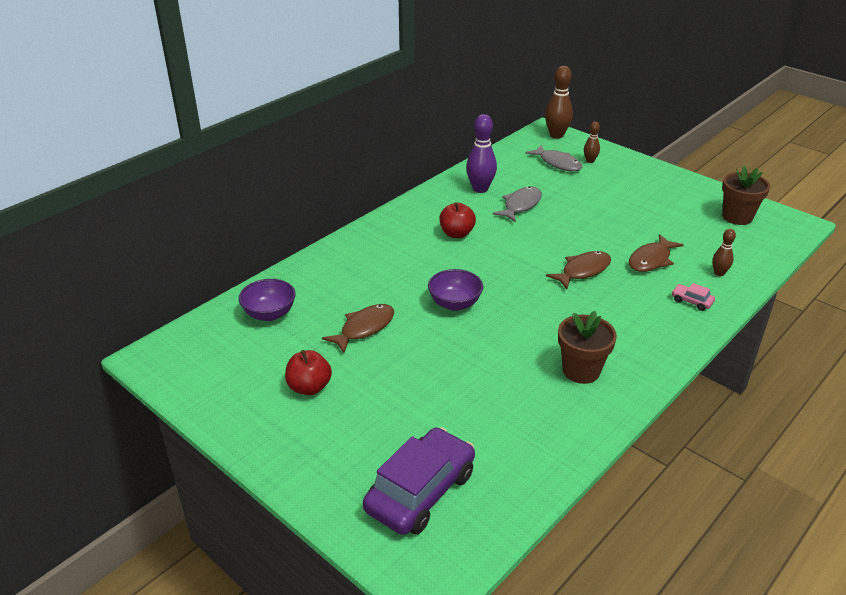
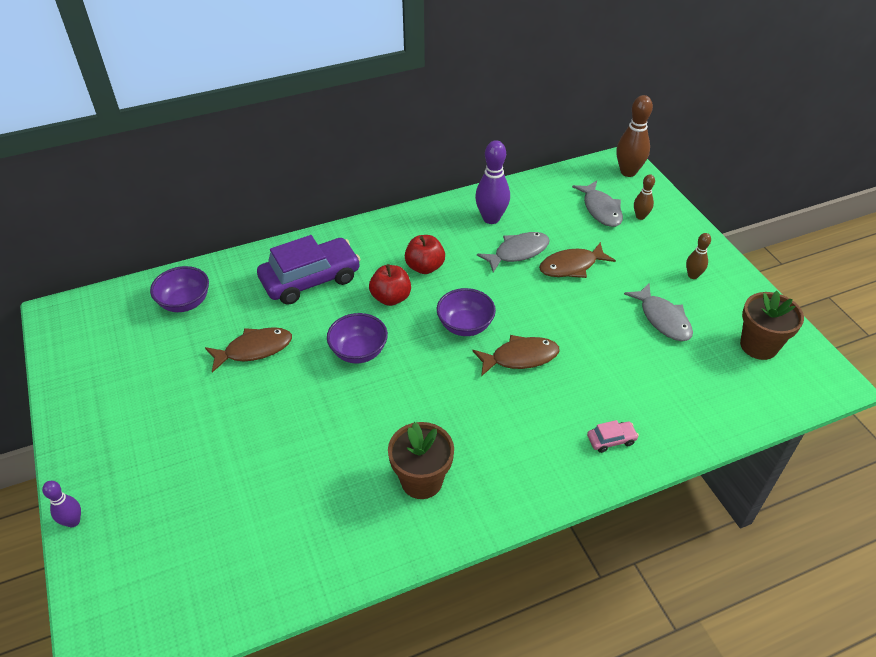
camera: 25 degrees right, 10 degrees up
(309, 387) = (159, 397): red apple -> red apple (391, 298)
(312, 500) = (73, 521): none -> purple bowling pin
(420, 491) = (167, 554): purple car -> purple car (310, 279)
(523, 263) = (465, 326): none -> purple bowl
(651, 260) = (608, 369): brown fish -> brown fish (571, 266)
(661, 219) = (662, 319): none -> grey fish
(691, 301) = (611, 440): pink car -> pink car turned 105 degrees clockwise
(719, 273) = (674, 414): brown bowling pin -> brown bowling pin (693, 275)

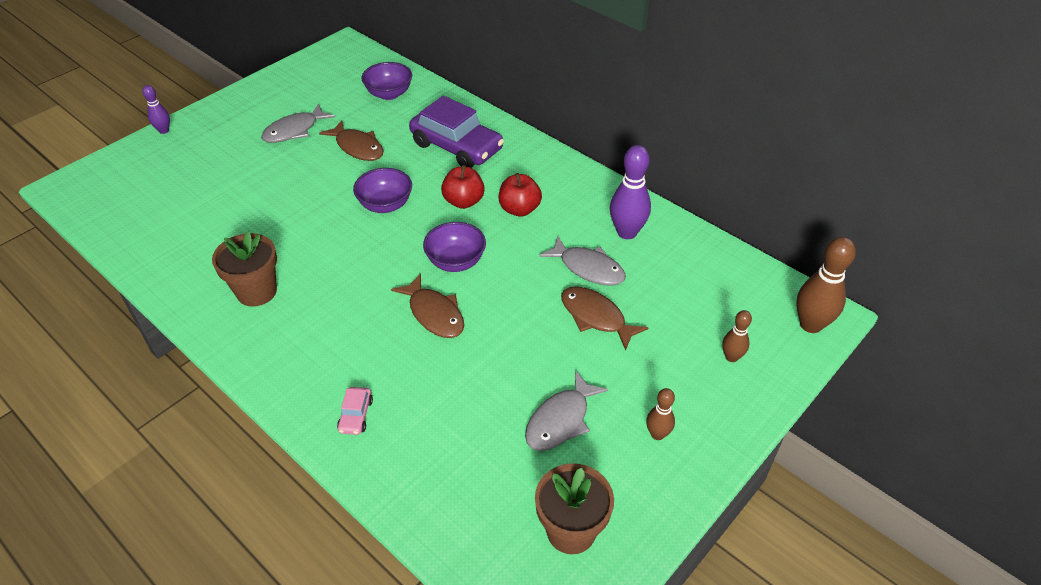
camera: 65 degrees right, 0 degrees up
(600, 209) = (714, 317): grey fish -> grey fish (294, 130)
(611, 440) = (356, 415): pink car -> pink car turned 45 degrees clockwise

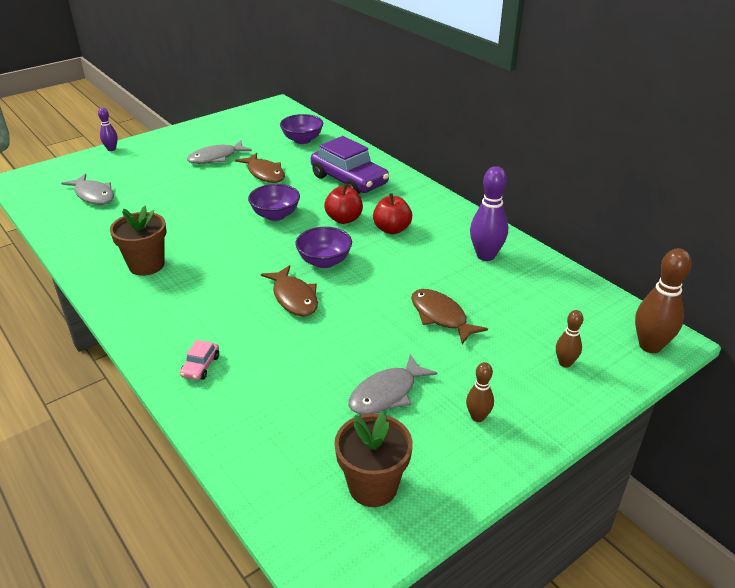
camera: 10 degrees right, 10 degrees down
(588, 268) = (443, 278): grey fish -> grey fish (93, 195)

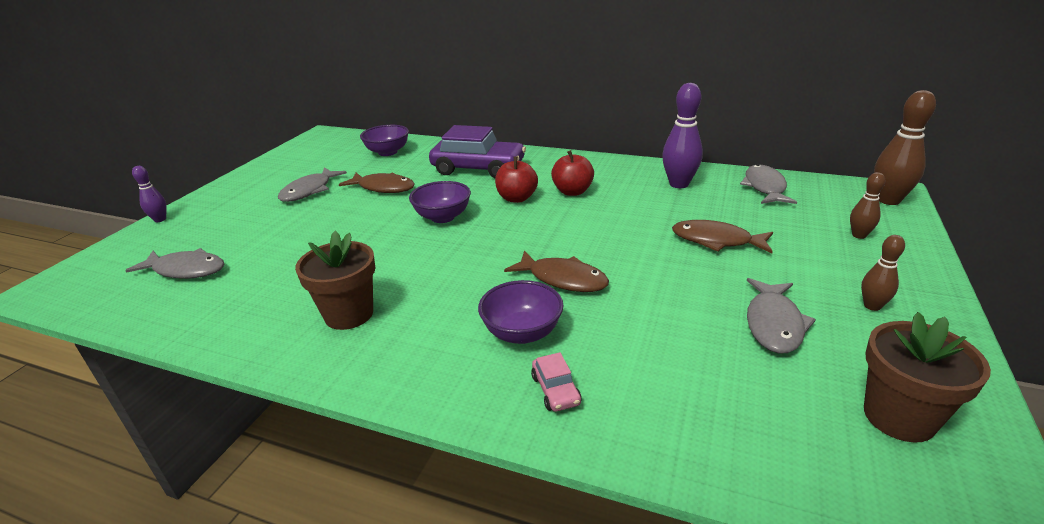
camera: 30 degrees left, 5 degrees down
(324, 261) = (548, 237): purple bowl -> purple bowl (522, 333)
(555, 288) = (765, 187): none -> grey fish

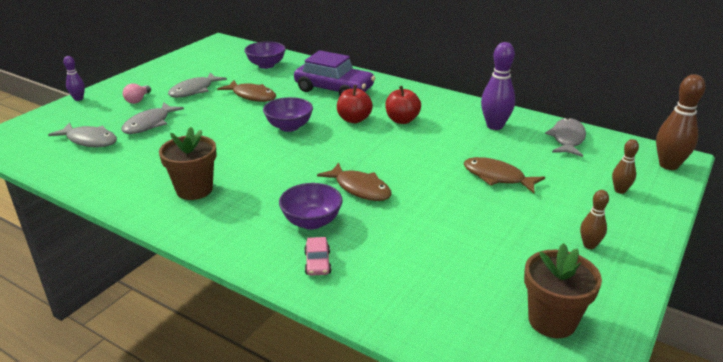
camera: 10 degrees right, 0 degrees up
(240, 211) = (138, 100): none -> pink light bulb
(773, 323) = (502, 245): grey fish -> grey fish (149, 124)

